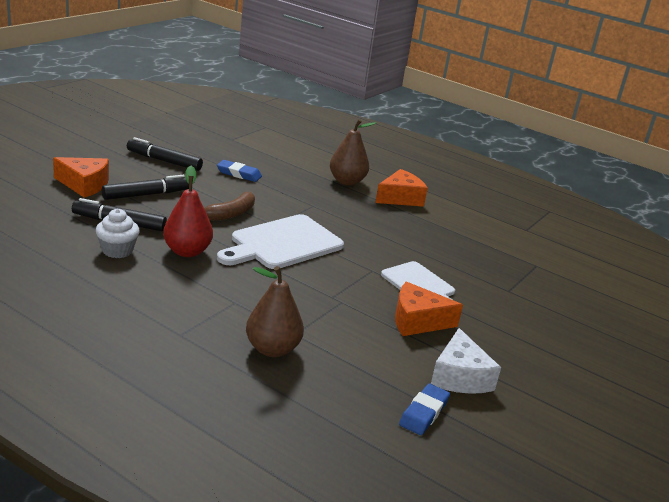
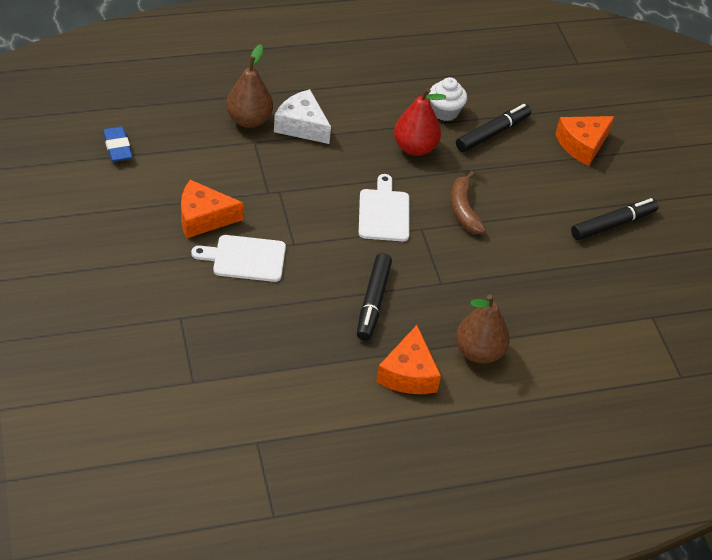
camera: 130 degrees right, 20 degrees up
(146, 195) = (538, 174): black marker -> black marker (373, 302)
(239, 174) = (549, 266): blue eraser -> none
(282, 243) = (384, 212): white cutting board -> white cutting board, size x0.65
(417, 321) = (203, 218): orange cheese -> orange cheese turned 135 degrees counterclockwise
(459, 376) = (126, 191): white cheese -> white cheese (302, 126)

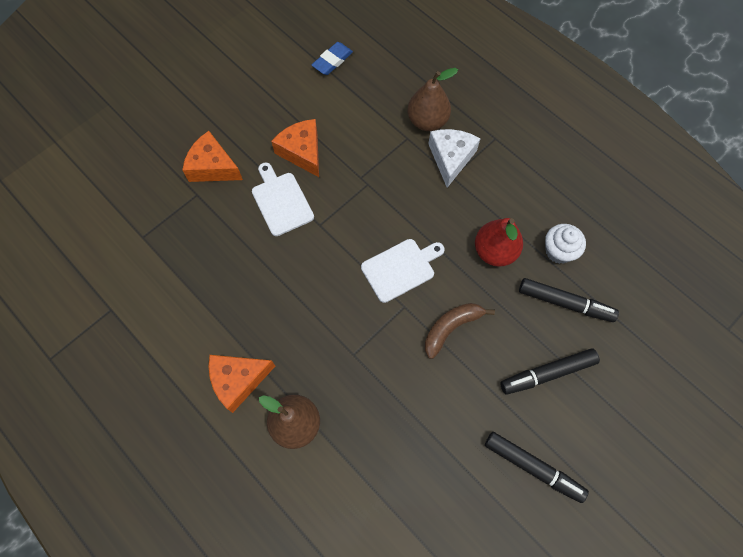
camera: 65 degrees right, 20 degrees up
(373, 302) = (297, 313): black marker -> black marker (547, 373)
(582, 145) = (617, 388): orange cheese -> orange cheese (213, 167)

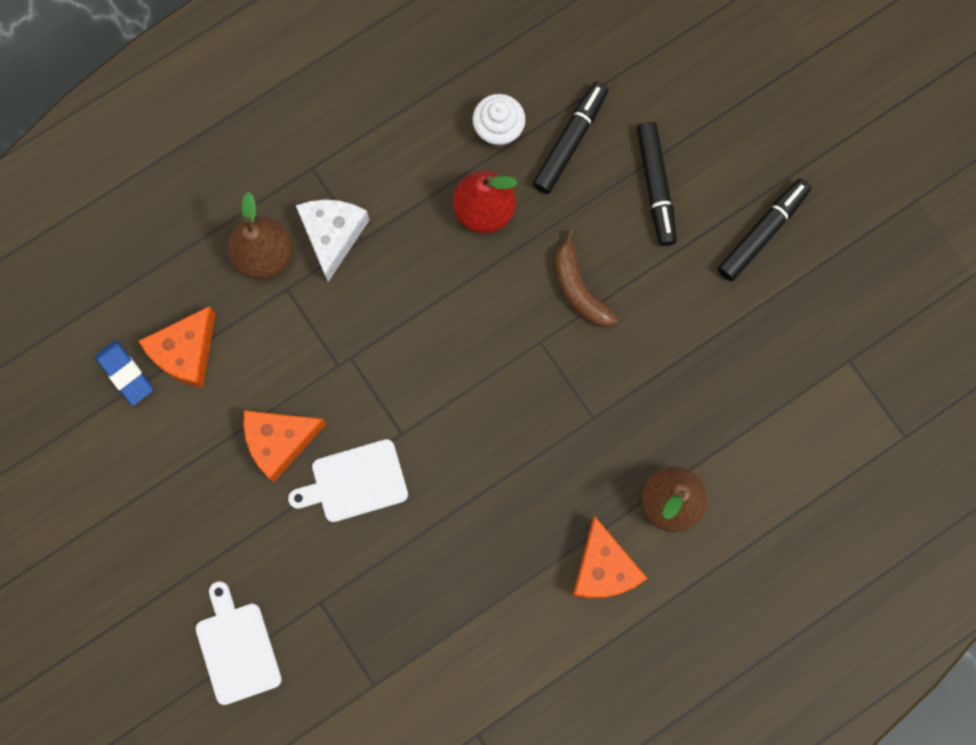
camera: 80 degrees left, 10 degrees up
(213, 167) = (278, 574): orange cheese -> orange cheese (185, 352)
(401, 269) = (487, 336): white cutting board -> white cutting board (237, 648)
(451, 158) = (332, 235): white cheese -> white cheese turned 75 degrees clockwise

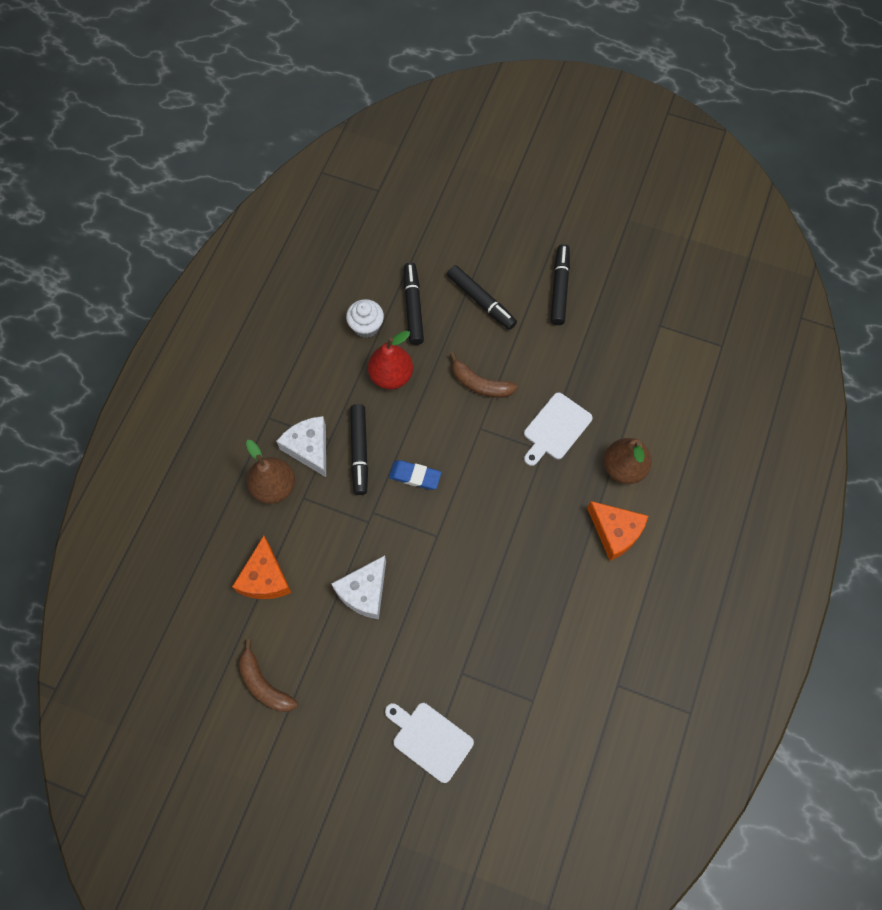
camera: 35 degrees left, 10 degrees down
(108, 467) = (264, 684): none -> brown banana
(125, 374) = (234, 617): blue eraser -> blue eraser (415, 476)
(279, 441) = (364, 592): orange cheese -> white cheese
(354, 482) = (429, 584): white cutting board -> white cutting board (555, 428)
(385, 277) = (359, 451): none -> black marker

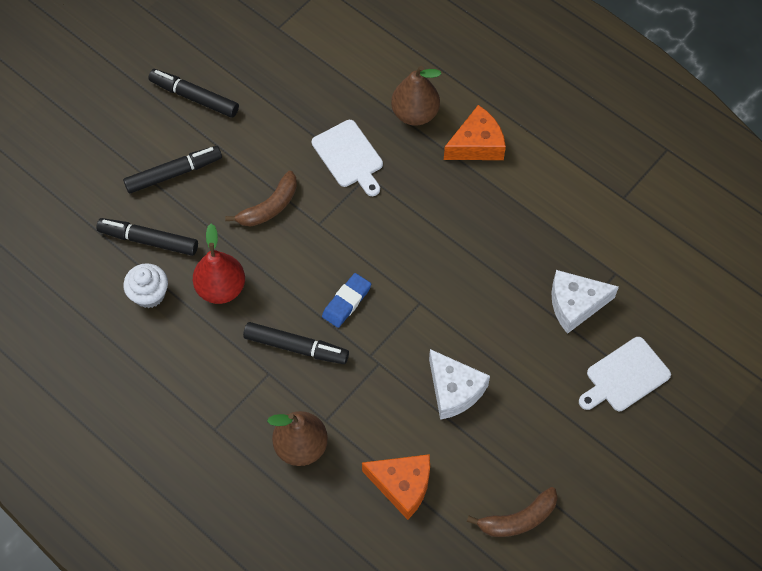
camera: 70 degrees left, 5 degrees down
(309, 448) = (270, 396): white cheese -> white cheese (575, 304)

